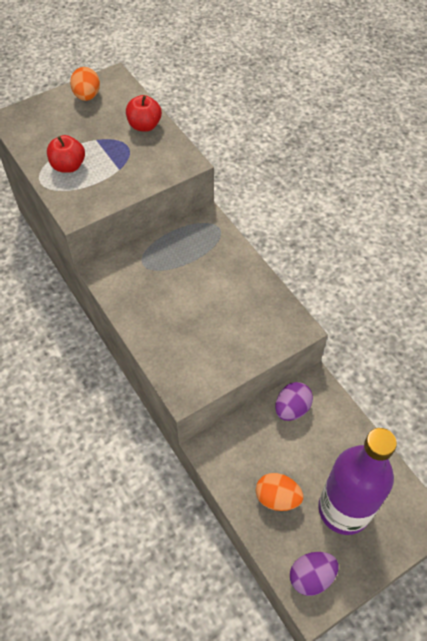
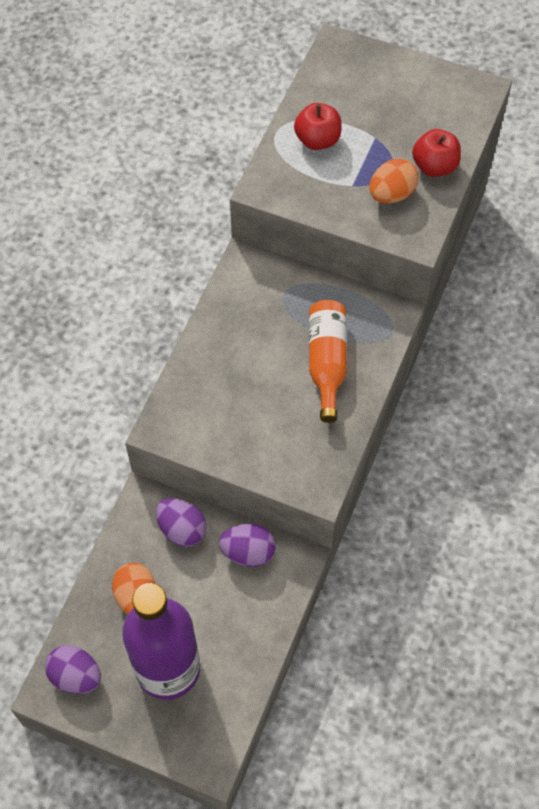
camera: 55 degrees right, 5 degrees up
(87, 96) = (429, 87): orange egg -> orange egg (391, 194)
(213, 272) = (326, 363): none -> orange bottle
(247, 438) = (182, 529): none -> purple egg

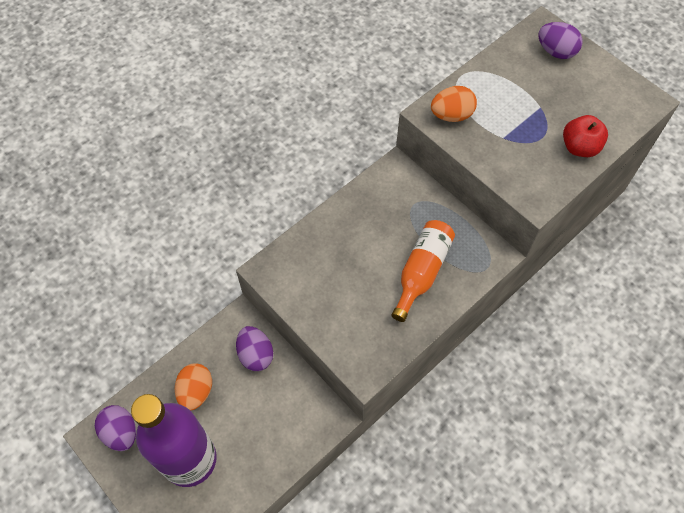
camera: 25 degrees right, 0 degrees up
(248, 552) = (296, 395): purple egg -> purple egg (556, 52)
(317, 140) = (492, 92): red apple -> none
(391, 194) = (532, 156): orange egg -> orange egg (451, 115)

